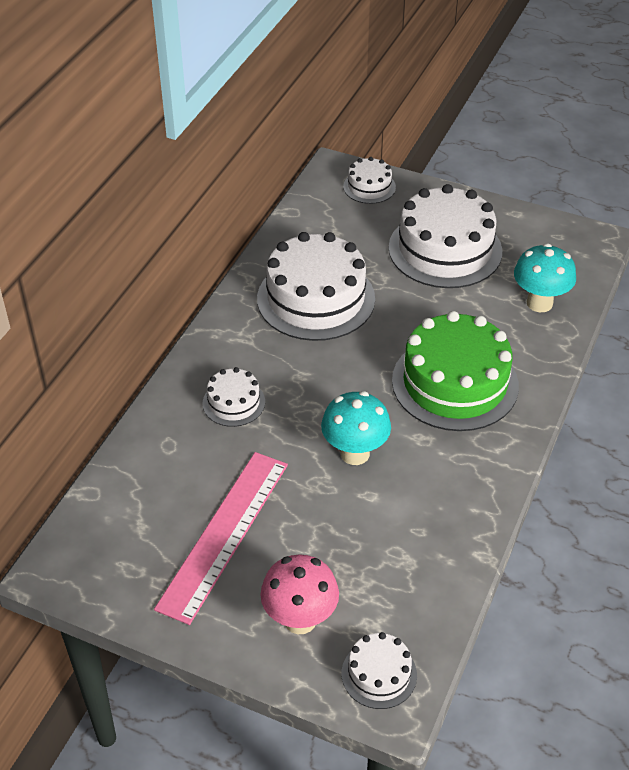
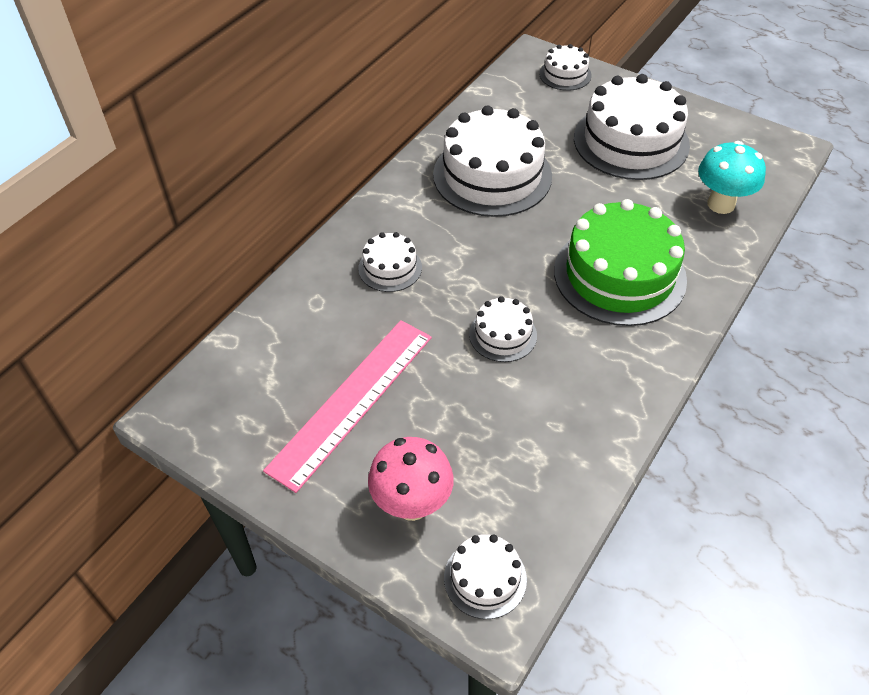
camera: 10 degrees right, 5 degrees up
(355, 453) = (503, 335): turquoise mushroom -> white cake

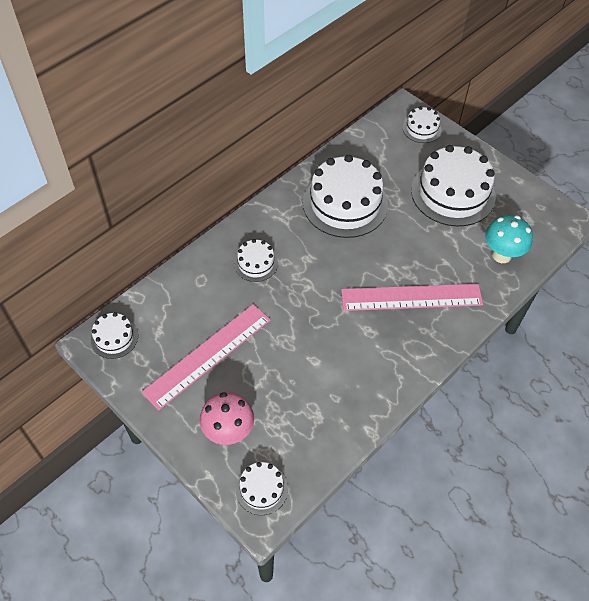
camera: 10 degrees right, 5 degrees up
(503, 335) = (318, 327): white cake -> white cake (114, 338)
(619, 275) = (411, 297): green cake -> pink ruler

